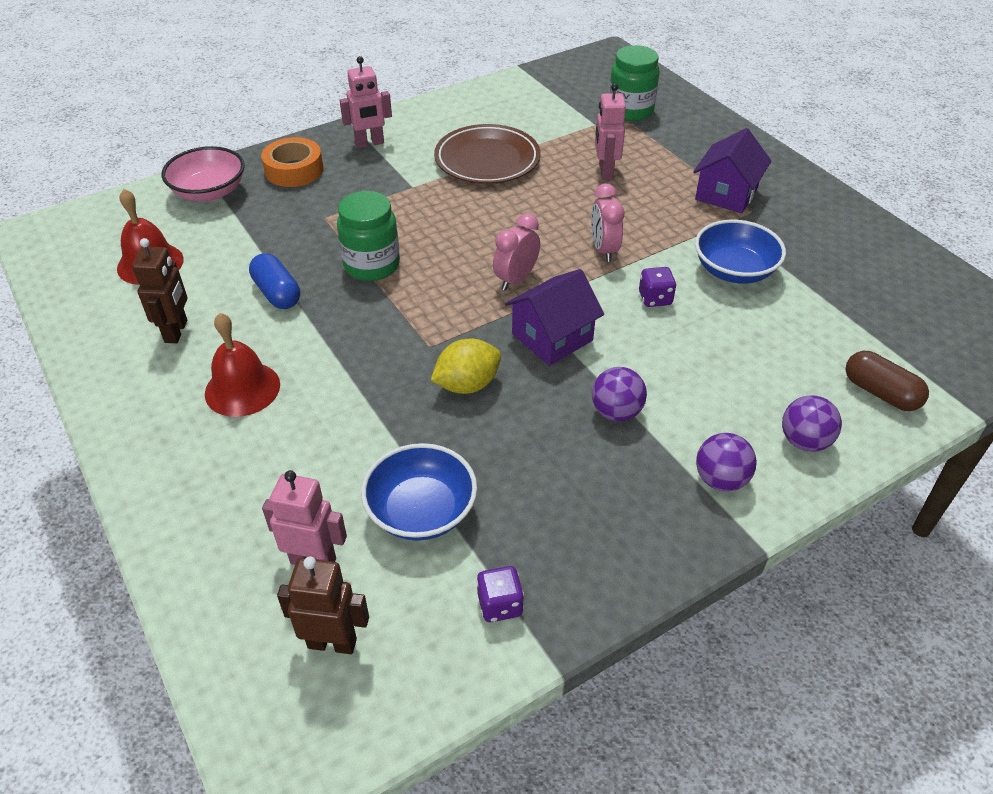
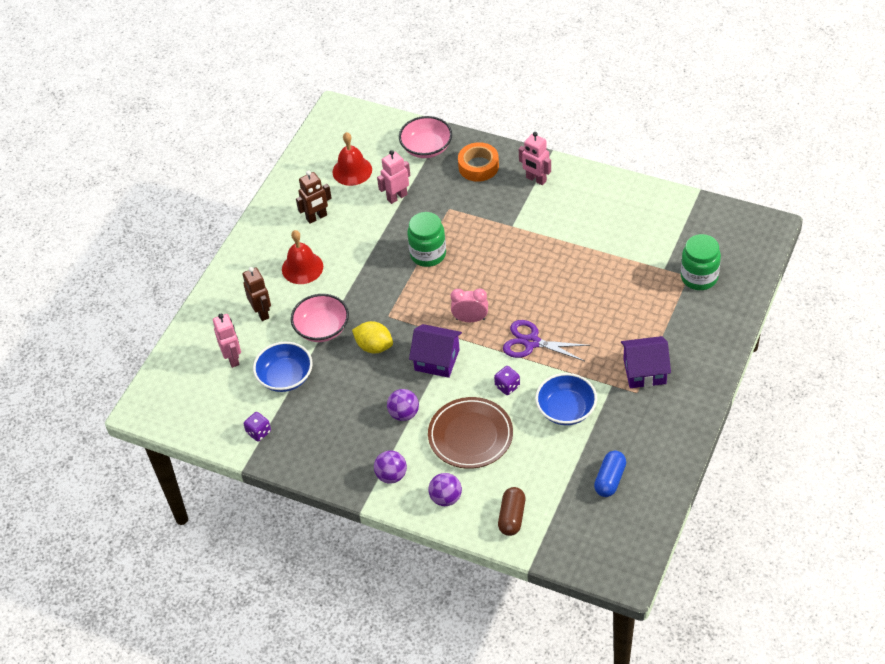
camera: 60 degrees right, 5 degrees up
(277, 293) = (374, 233): blue capsule -> blue capsule (610, 479)
(332, 643) = (201, 390): brown robot -> brown robot (262, 312)
(375, 422) = (322, 328): none -> pink bowl
(487, 160) = (571, 241): brown plate -> brown plate (470, 436)
(604, 250) = (531, 342): pink clock -> purple scissors
(605, 171) = (613, 302): pink robot -> pink robot (397, 197)

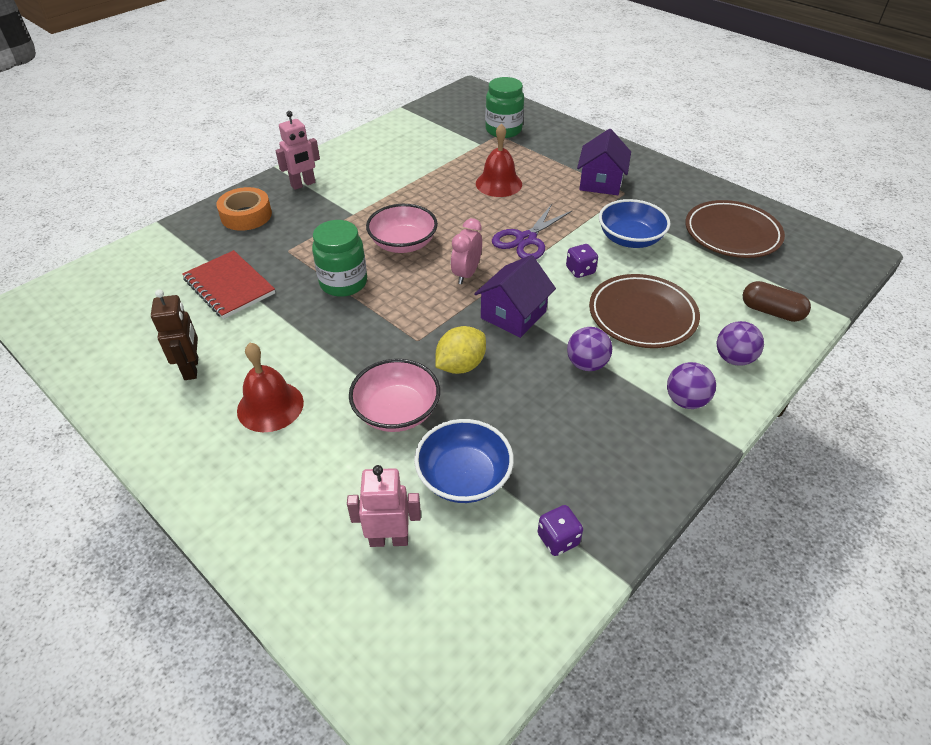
camera: 75 degrees left, 5 degrees down
(262, 312) = (320, 476): brown robot -> none
(352, 170) = (145, 314): red bell -> red bell (498, 183)
(397, 197) = (229, 286): pink robot -> red notebook
(426, 148) = (177, 245): pink bowl -> pink bowl (403, 244)
(610, 479) = (732, 234): blue capsule -> brown plate

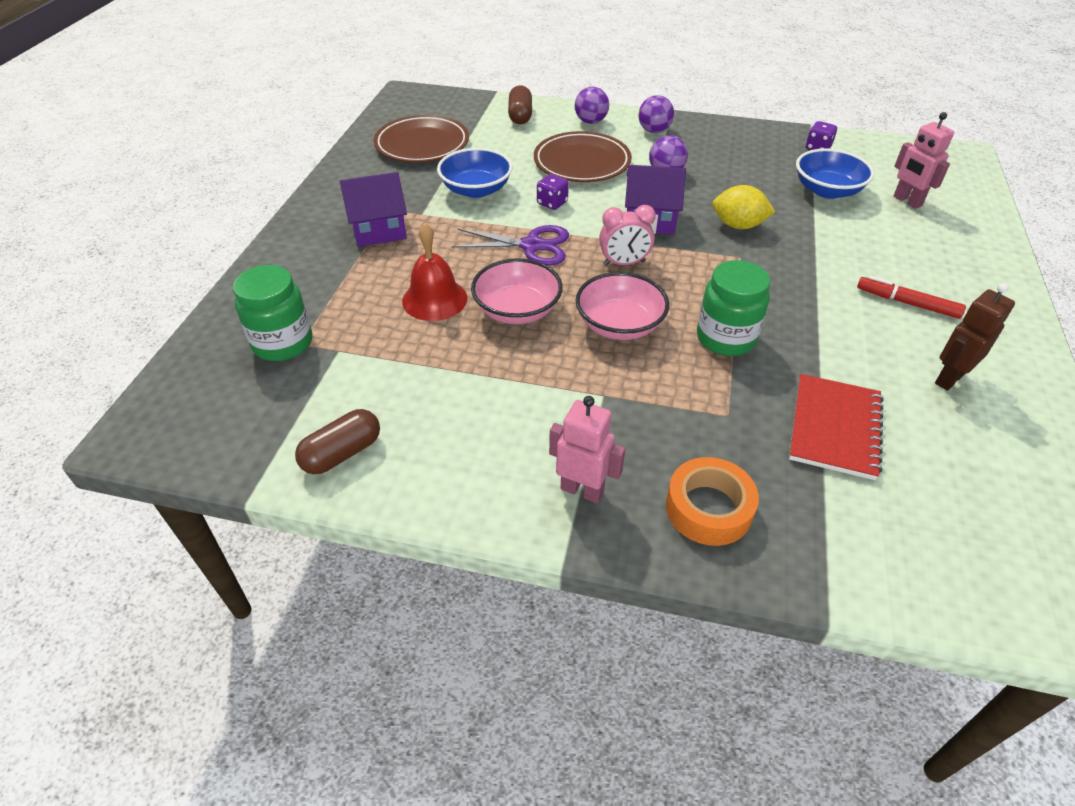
camera: 120 degrees left, 0 degrees up
(270, 406) = (907, 303): red bell -> red marker
(396, 411) = (820, 237): pink bowl -> pink bowl (517, 310)
(403, 131) = (342, 453): none -> brown capsule

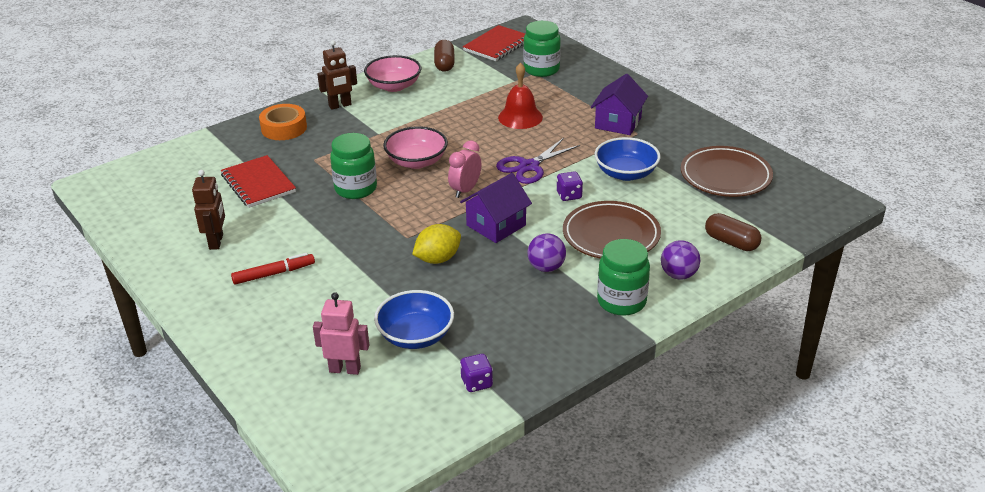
camera: 130 degrees right, 10 degrees down
(226, 430) = (497, 45): none -> red notebook
(517, 310) = (475, 137): pink bowl -> pink bowl (394, 86)
(582, 490) = (340, 105): pink robot -> brown robot
(654, 131) = (621, 301): purple ball -> green jar

